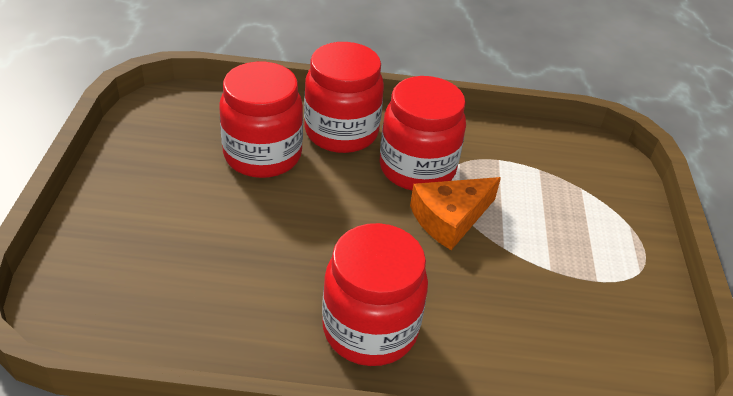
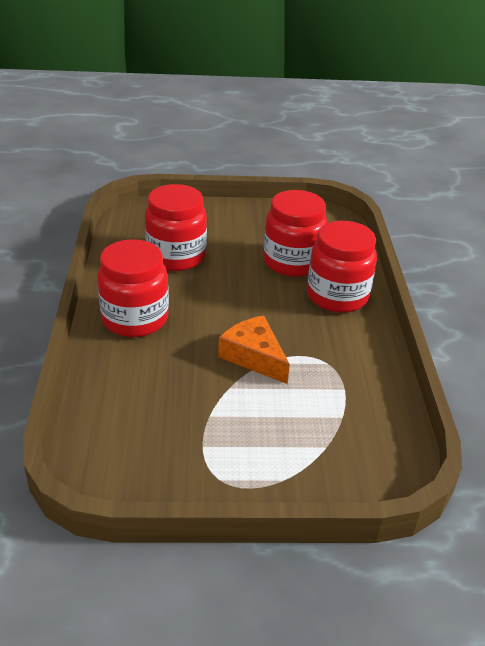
camera: 85 degrees right, 5 degrees down
(417, 168) = (309, 338): red jar -> red jar (176, 257)

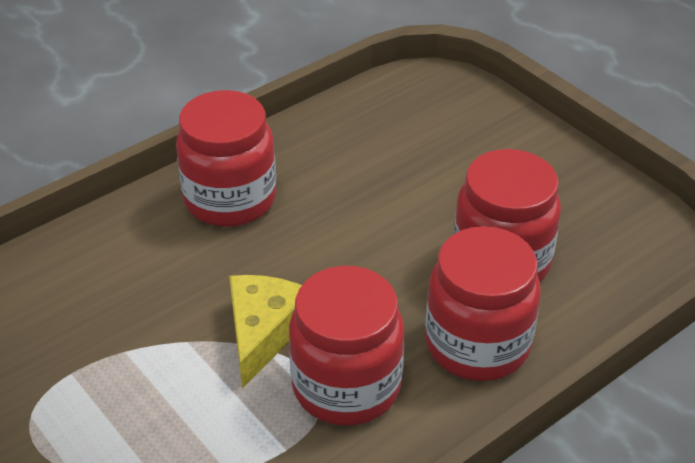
camera: 55 degrees right, 5 degrees up
(176, 257) = (383, 161): red jar -> red jar (346, 386)
(254, 356) = (264, 331): orange cheese -> yellow cheese

